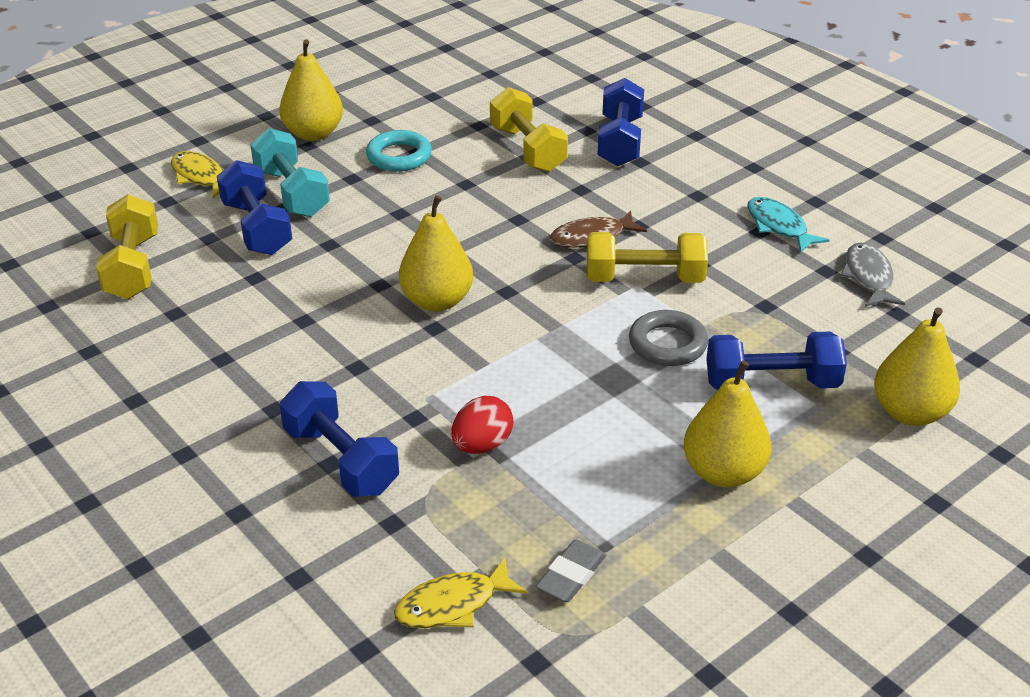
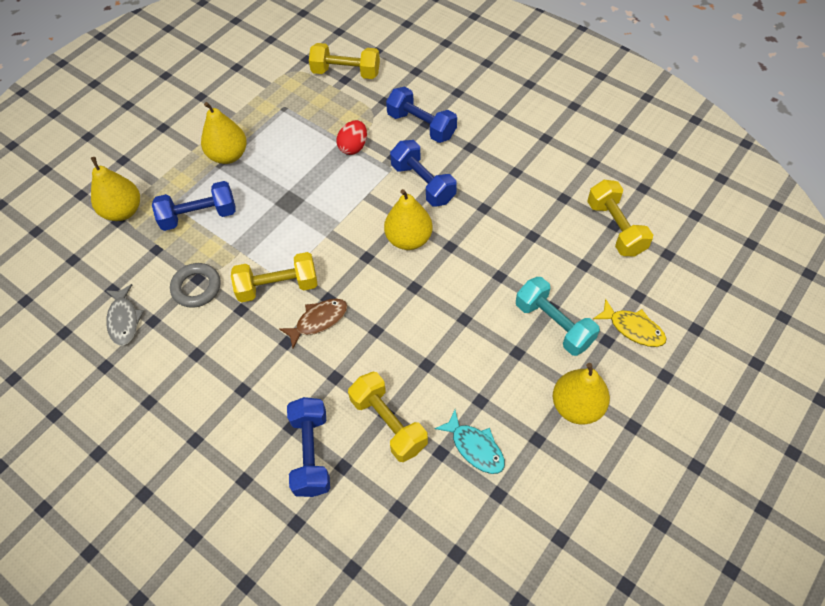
camera: 170 degrees right, 20 degrees up
(257, 228) = (557, 281): blue dumbbell -> blue dumbbell (423, 183)
(399, 156) = (492, 389): turquoise ring -> none
(453, 605) = (346, 72): yellow fish -> yellow dumbbell
(571, 575) = (297, 93): grey eraser -> none
(667, 344) = (260, 233): grey ring -> grey ring (196, 287)
(779, 226) = (181, 363): turquoise fish -> turquoise fish (475, 447)

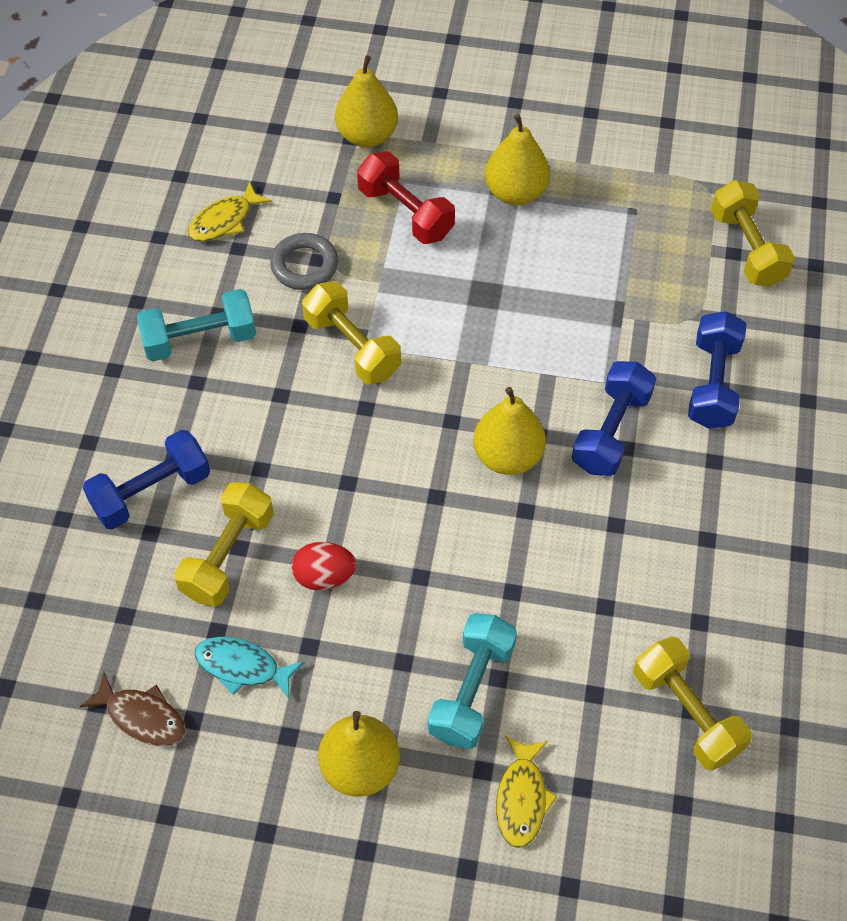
camera: 60 degrees right, 0 degrees up
(124, 320) = (224, 221): grey fish -> yellow fish
(199, 216) = (405, 213): blue dumbbell -> red dumbbell
(209, 374) = (200, 339): none -> turquoise dumbbell
(318, 321) = (328, 414): brown fish -> brown fish (142, 717)
(353, 147) = (620, 321): red egg -> red egg (324, 576)
(475, 447) = (242, 667): turquoise fish -> turquoise fish turned 90 degrees clockwise
(615, 228) = (686, 713): yellow dumbbell -> yellow dumbbell turned 75 degrees counterclockwise

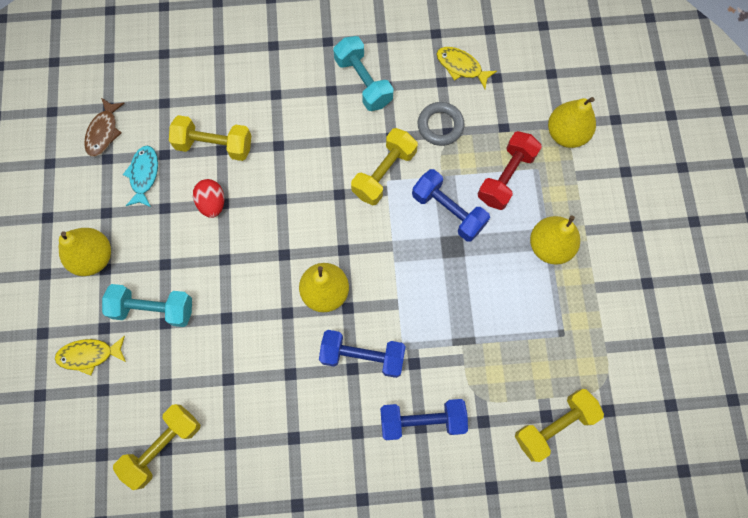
camera: 75 degrees right, 15 degrees up
(151, 492) = (247, 90): blue dumbbell -> blue dumbbell (448, 211)

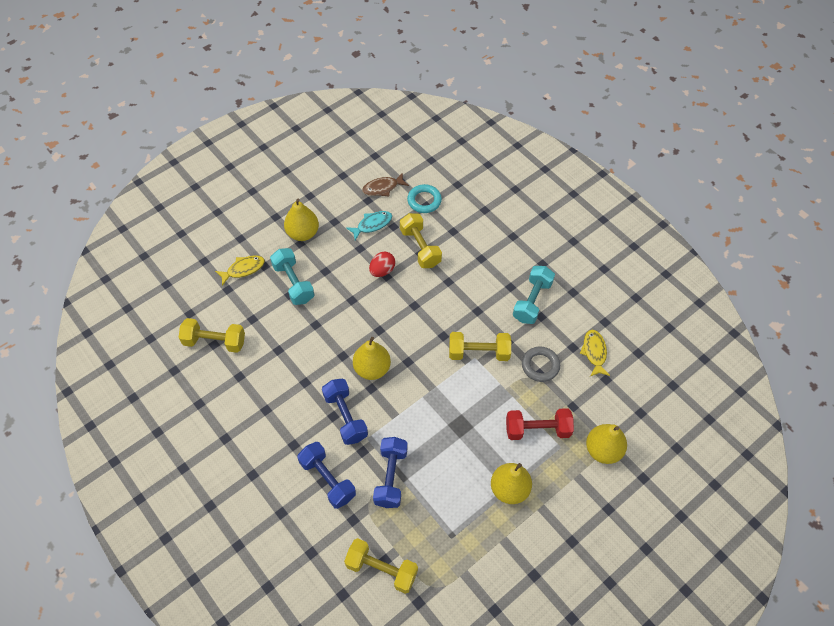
camera: 55 degrees right, 15 degrees down
(89, 355) = (243, 269): yellow fish -> yellow fish turned 105 degrees clockwise
(157, 101) = (424, 201): none -> turquoise ring
(448, 211) = (483, 408): blue dumbbell -> blue dumbbell (391, 477)

